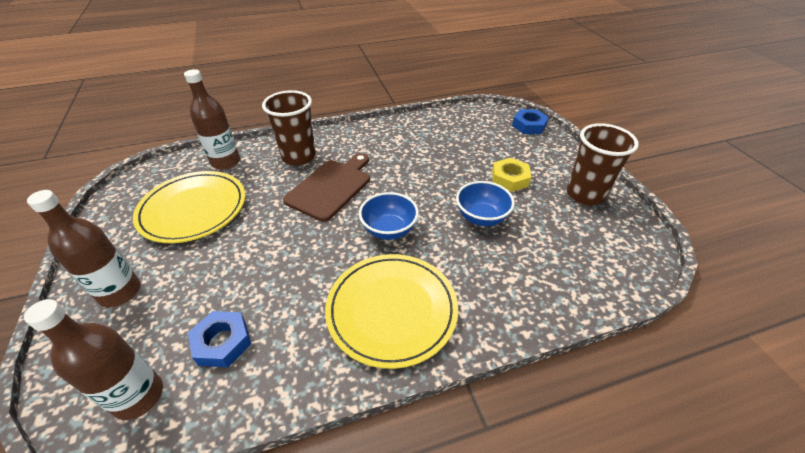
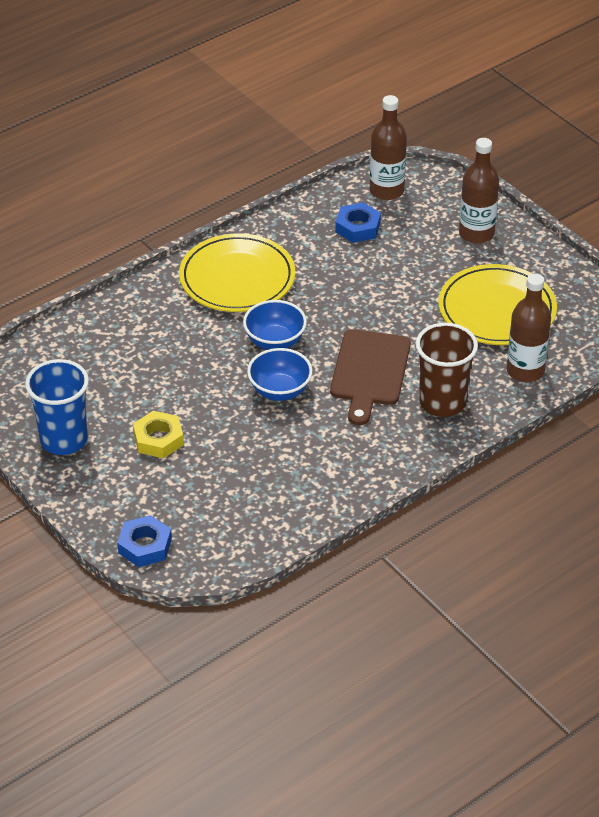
camera: 160 degrees right, 0 degrees up
(481, 217) = (181, 379): blue bowl -> blue bowl (280, 391)
(585, 194) = (64, 440): brown cup -> blue cup

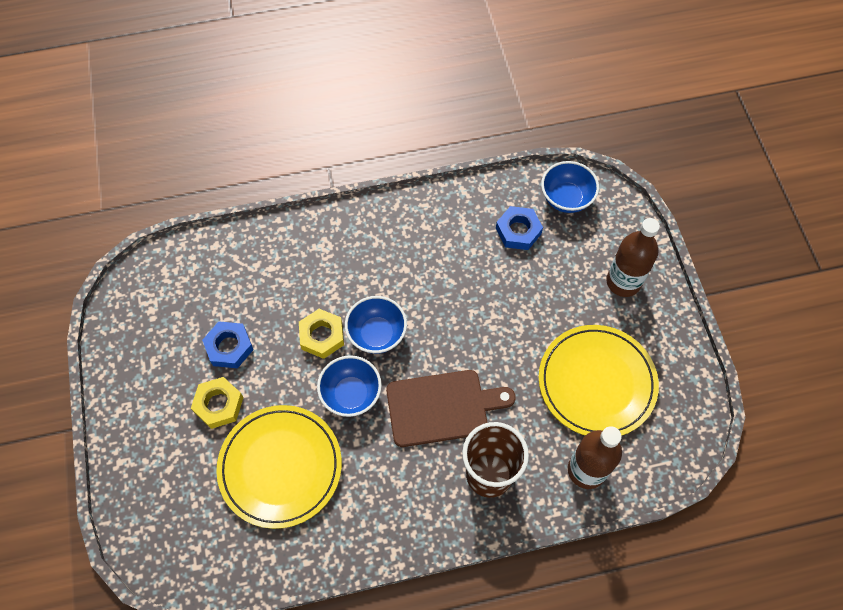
camera: 25 degrees right, 20 degrees up
(64, 440) = (142, 369): blue cup -> none
(145, 546) = (141, 525): blue nut -> blue nut (229, 347)
(223, 359) = (322, 336): none -> yellow nut
(237, 278) = (382, 247): yellow plate -> yellow plate (280, 467)
(370, 372) = (442, 407): brown cutting board -> brown cutting board turned 135 degrees counterclockwise
(386, 190) = (566, 198): brown bottle -> blue bowl

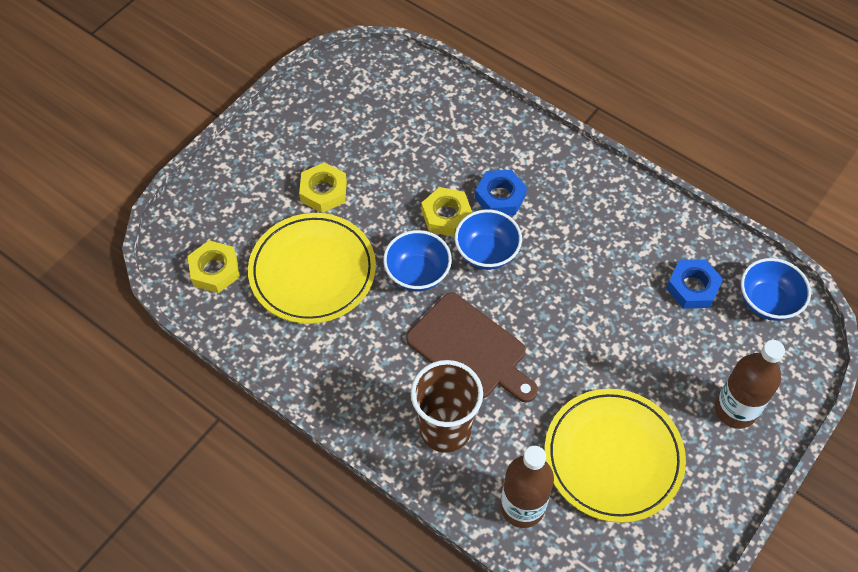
camera: 50 degrees right, 5 degrees down
(211, 541) = (215, 270): none -> yellow nut
(229, 347) = (375, 162): blue nut -> blue nut (500, 197)

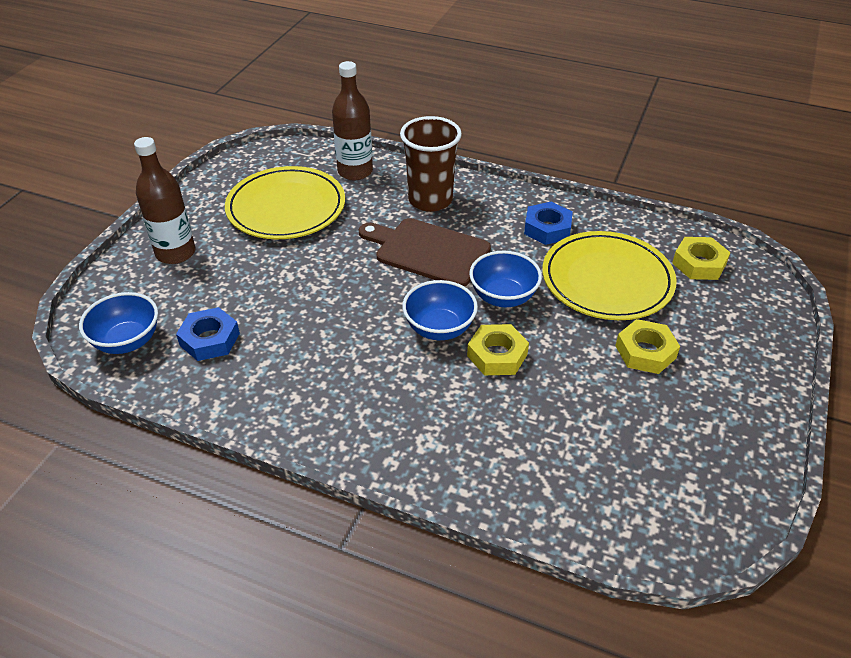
camera: 165 degrees right, 15 degrees down
(500, 197) = (443, 387): blue nut -> blue nut (547, 228)

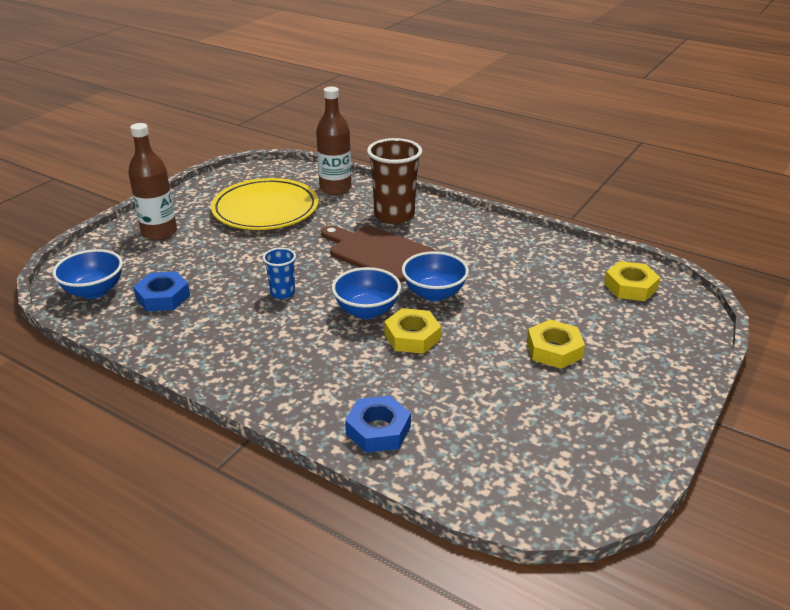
camera: 10 degrees right, 10 degrees down
(341, 317) = (282, 293): none -> blue cup
(547, 228) = (494, 246): blue nut -> blue nut (378, 430)
(607, 280) = (536, 290): yellow plate -> none

